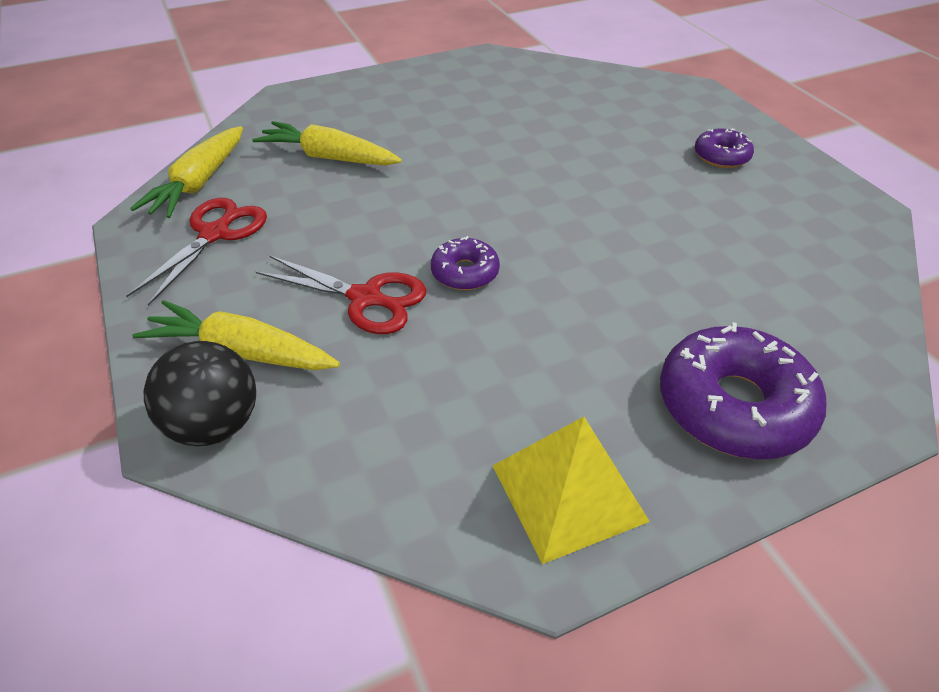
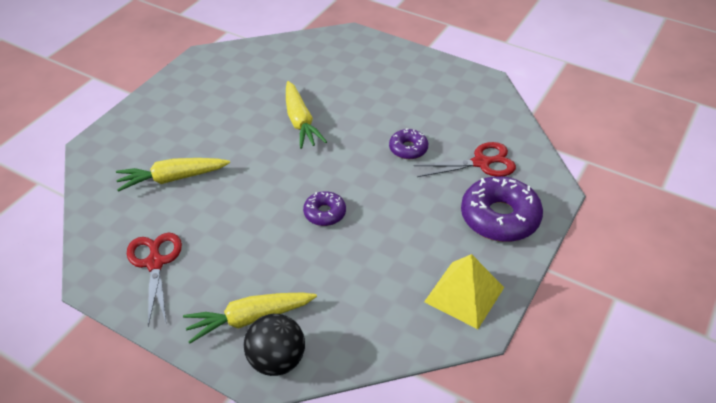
camera: 35 degrees left, 0 degrees up
(199, 183) = (104, 236): yellow carrot -> yellow carrot (300, 122)
(366, 298) = (286, 254): red scissors -> red scissors (481, 162)
(721, 156) = (397, 77): purple donut -> purple donut (408, 149)

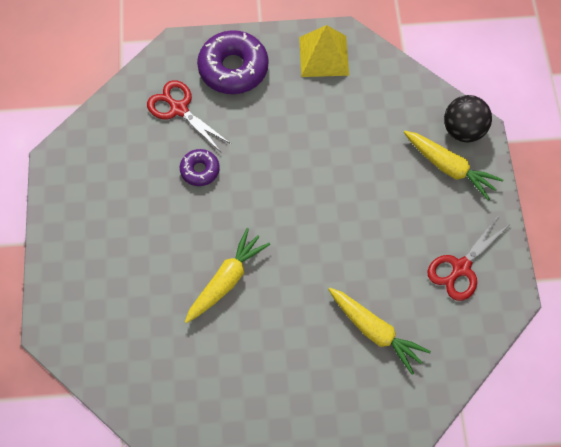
camera: 125 degrees left, 20 degrees up
(324, 213) = (320, 185): purple donut -> none

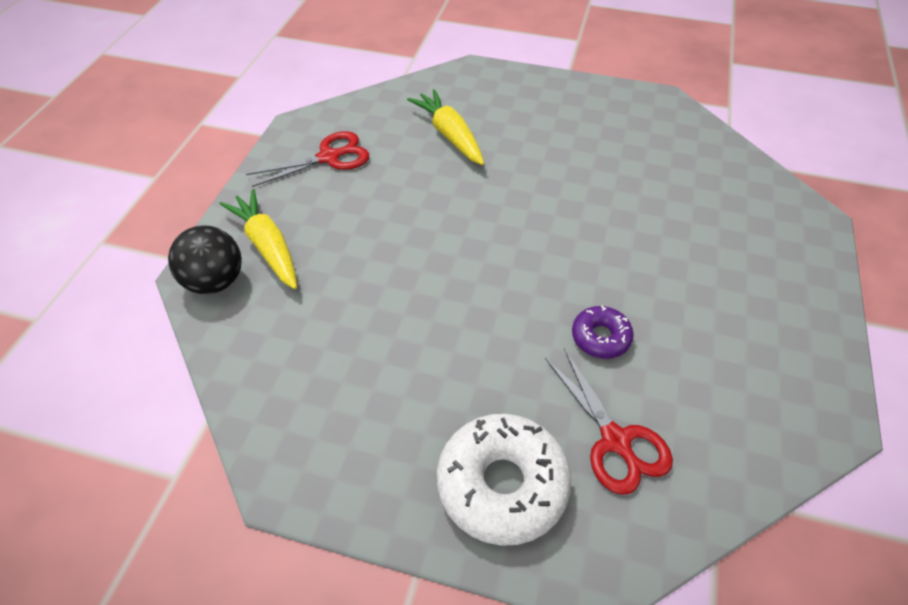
camera: 160 degrees left, 15 degrees down
(226, 280) = (595, 212): yellow carrot -> none
(233, 69) = (502, 485): purple donut -> white donut
(324, 56) = (337, 456): yellow pyramid -> none

